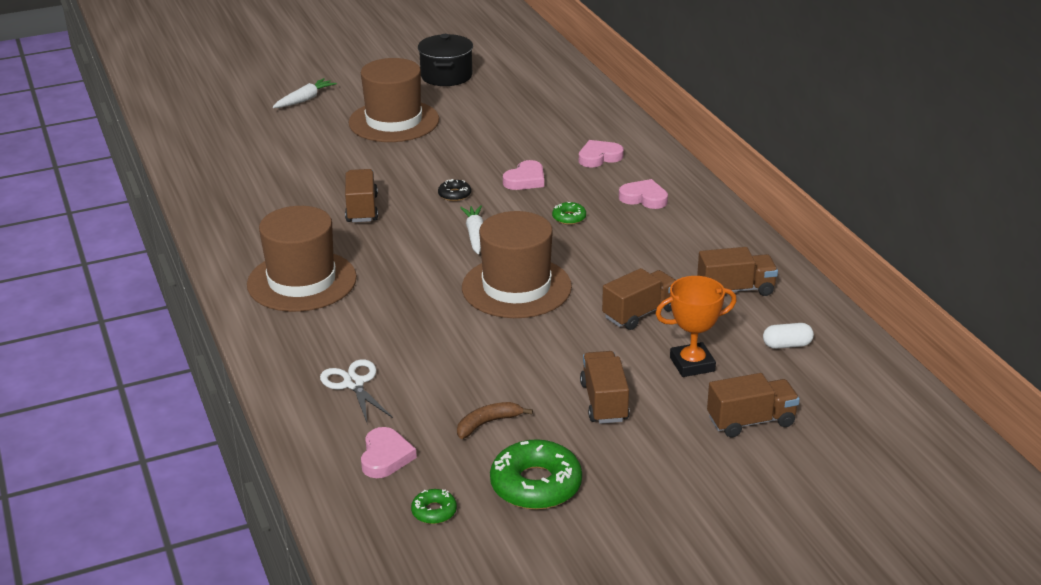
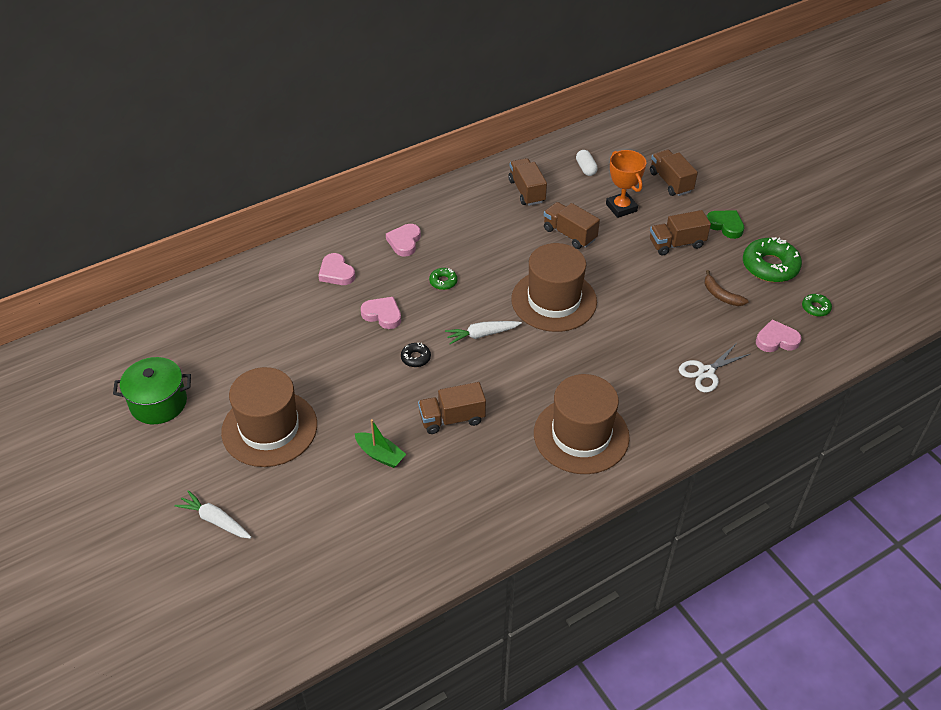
camera: 100 degrees left, 15 degrees up
(335, 170) = (380, 455): none -> green boat
(446, 76) = (158, 403): black pot -> green pot
(638, 458) = (725, 225): none -> green heart

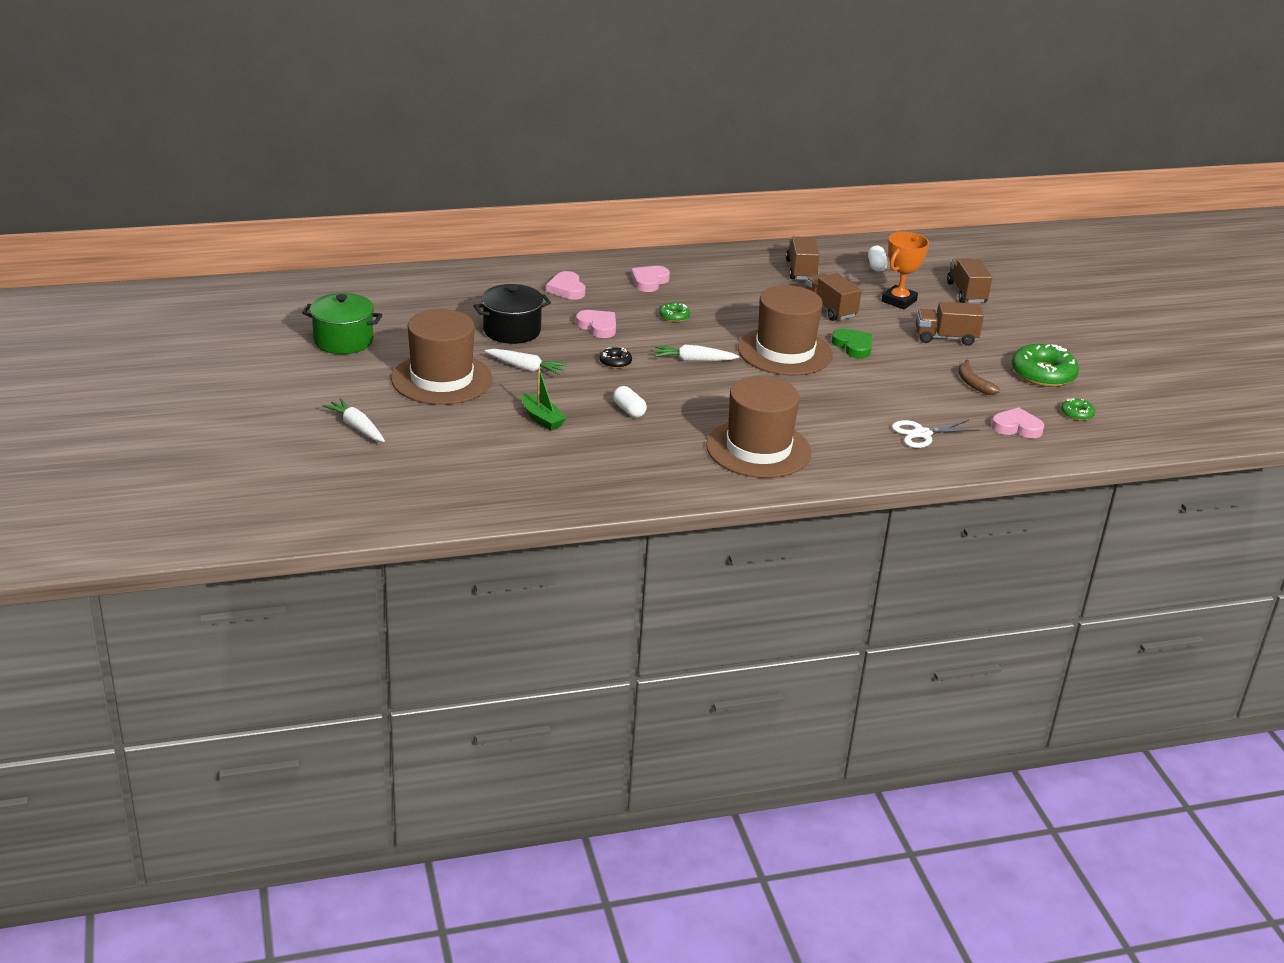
camera: 15 degrees right, 15 degrees down
(308, 343) = (512, 331): none -> black pot
(340, 389) = (526, 368): none -> white carrot
(452, 419) = (629, 410): brown truck -> white capsule
(621, 208) = (899, 301): orange trophy -> orange trophy turned 45 degrees clockwise
(725, 225) = (1009, 335): green heart -> green heart (853, 346)

